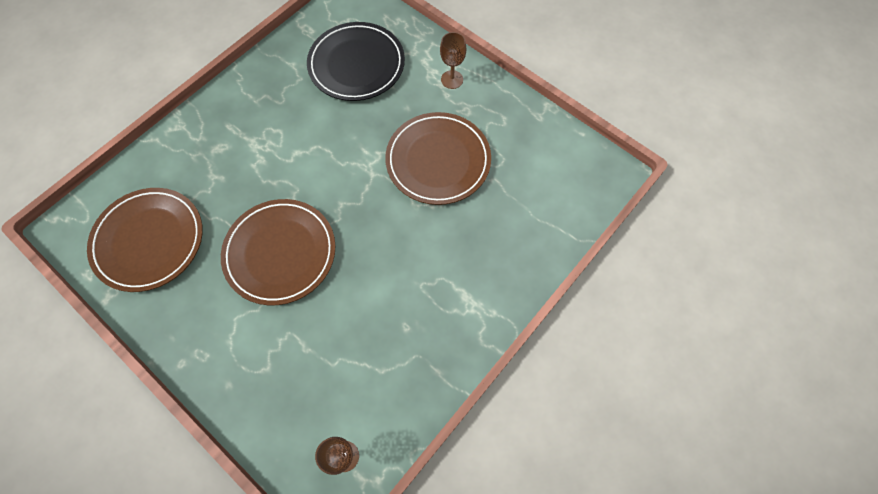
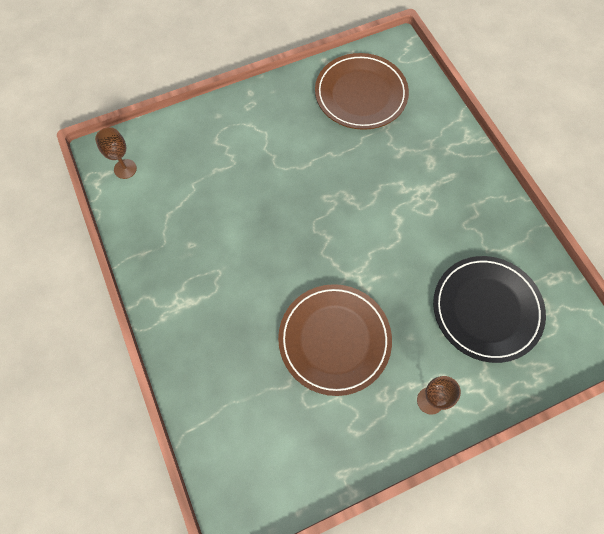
camera: 115 degrees right, 0 degrees up
(280, 253) = (304, 177): brown plate -> none

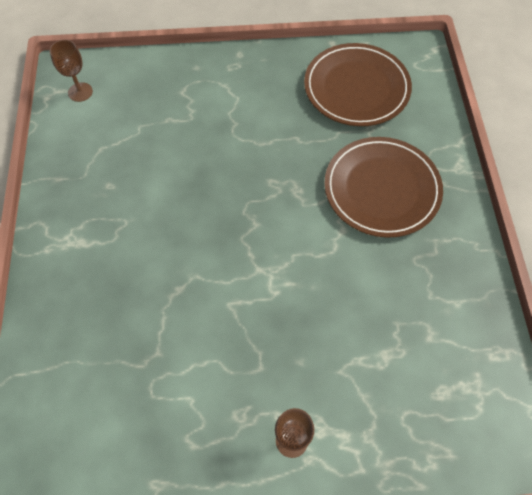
camera: 20 degrees right, 5 degrees down
(334, 340) = (214, 334): brown plate -> brown plate (382, 189)
(486, 309) = (402, 362): black plate -> none

